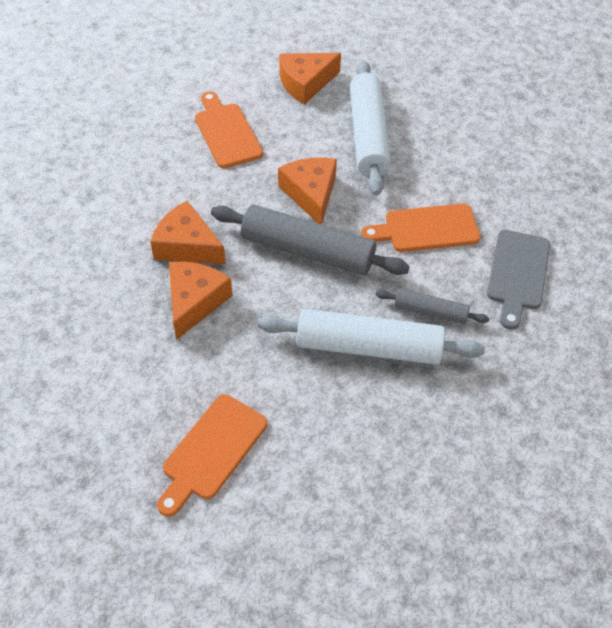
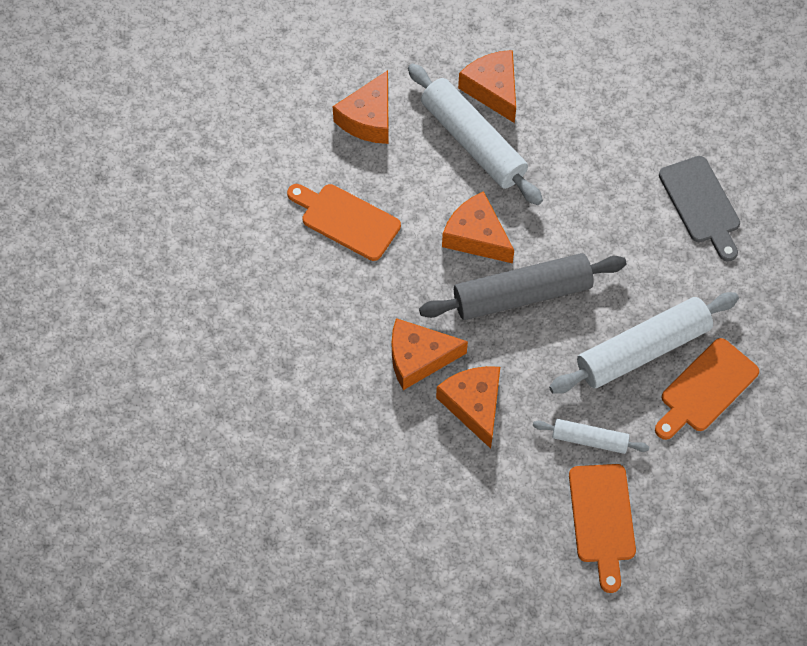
camera: 35 degrees left, 10 degrees up
(260, 384) = (589, 440): none -> white rolling pin
(415, 112) = (493, 90): none -> orange cheese
(426, 229) = (599, 208): orange cutting board -> orange cutting board (706, 389)
(430, 311) = (663, 285): grey rolling pin -> none

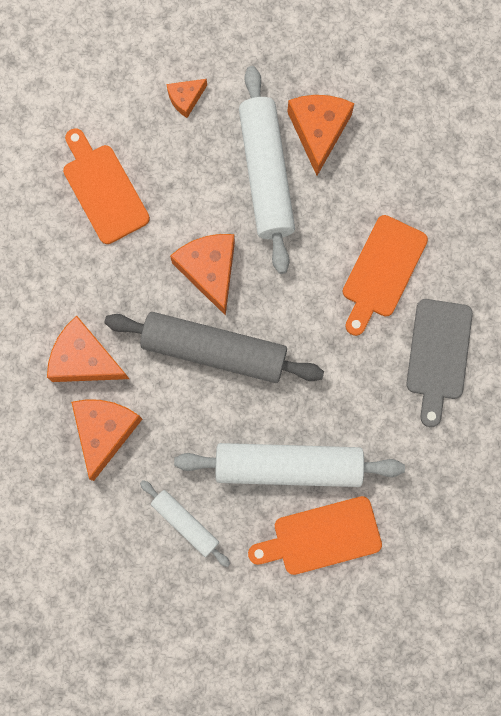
camera: 30 degrees right, 15 degrees up
(368, 119) = (185, 99): orange cheese -> orange cheese, size x0.55
(602, 519) = (148, 603): orange cutting board -> orange cutting board (382, 271)

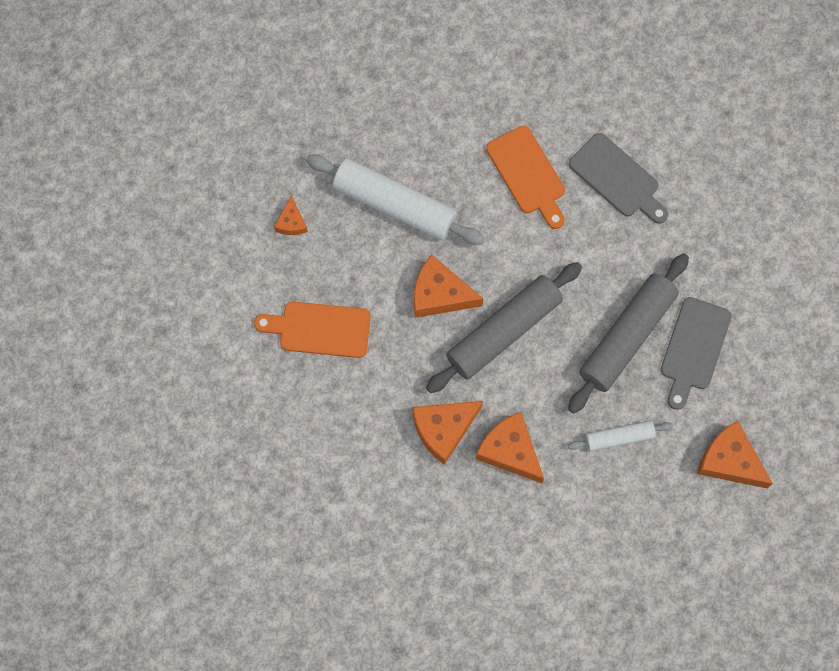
camera: 55 degrees left, 5 degrees down
(288, 466) = (626, 336): white rolling pin -> grey rolling pin
(318, 131) = (388, 145): orange cheese -> orange cheese (729, 460)
(321, 537) = (694, 348): orange cutting board -> grey cutting board

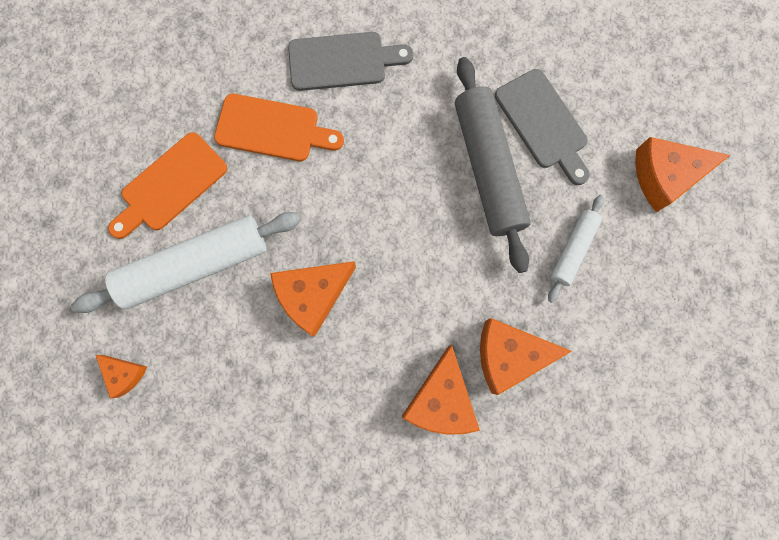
camera: 50 degrees left, 5 degrees up
(319, 329) = (249, 435): orange cutting board -> orange cutting board (170, 185)
(503, 331) = (395, 268): grey rolling pin -> none

